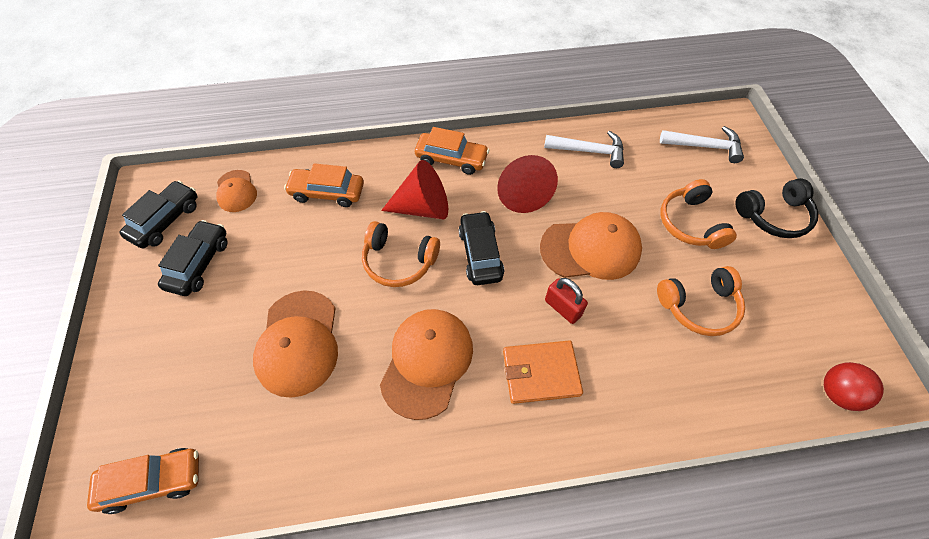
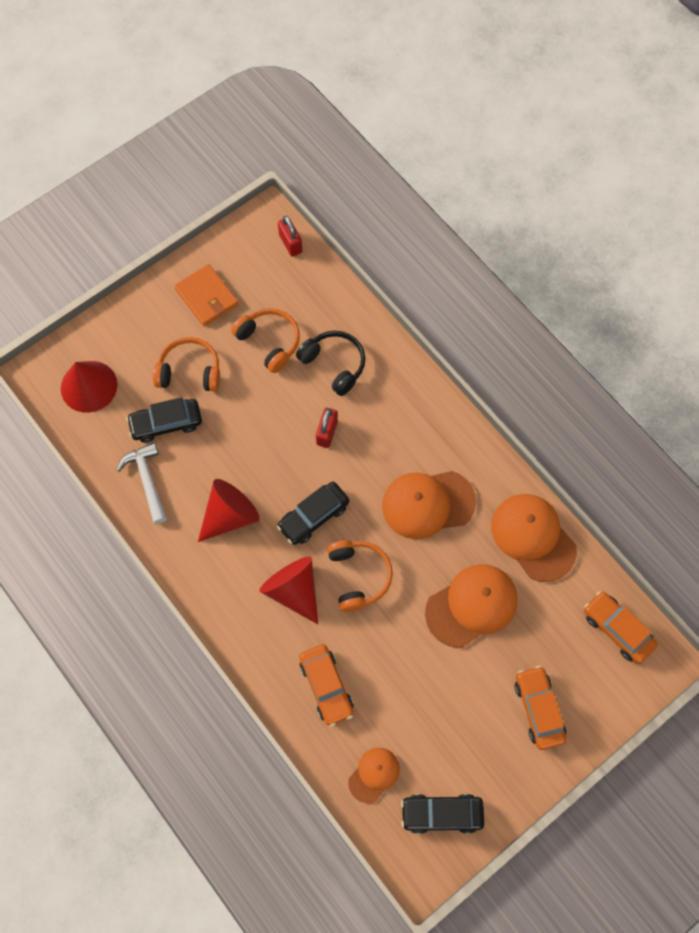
camera: 120 degrees left, 10 degrees up
(199, 263) = (460, 742): black car -> black car (166, 423)
(451, 159) = (224, 597): orange car -> orange car (538, 709)
(540, 373) = (388, 424): orange wallet -> orange wallet (207, 297)
(591, 249) = (259, 435): orange cap -> orange cap (533, 537)
(690, 223) = (190, 371): orange headphones -> orange headphones turned 135 degrees counterclockwise
(705, 146) = (89, 386): white hammer -> red cone
(774, 216) = (147, 313): black headphones -> black headphones (334, 364)
(837, 393) = (290, 243): red ball -> red padlock

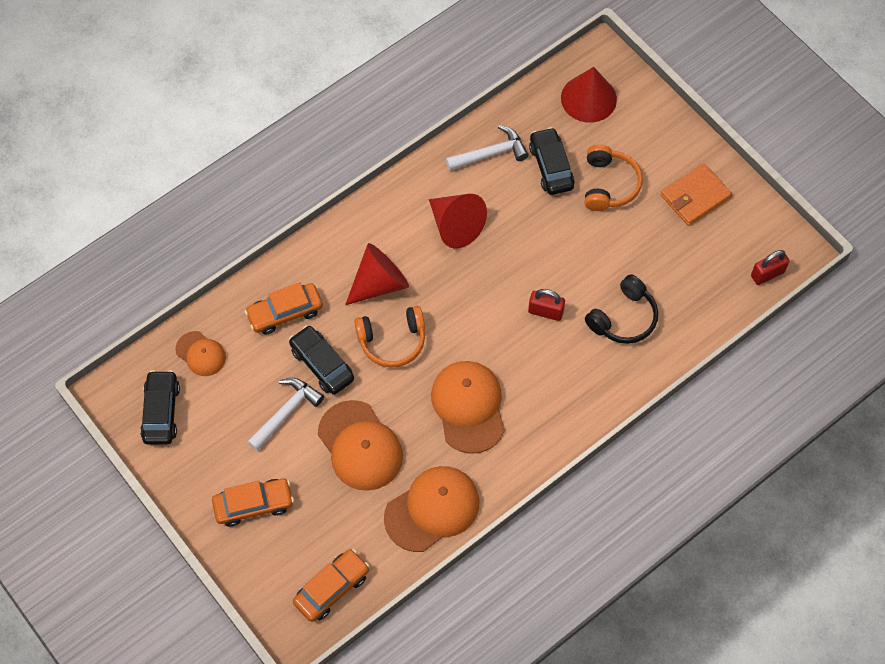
camera: 90 degrees right, 5 degrees down
(269, 342) = (646, 256): orange headphones -> none
(313, 516) = (455, 300): black car -> black car (322, 364)
(438, 680) = (286, 412): none -> white hammer

